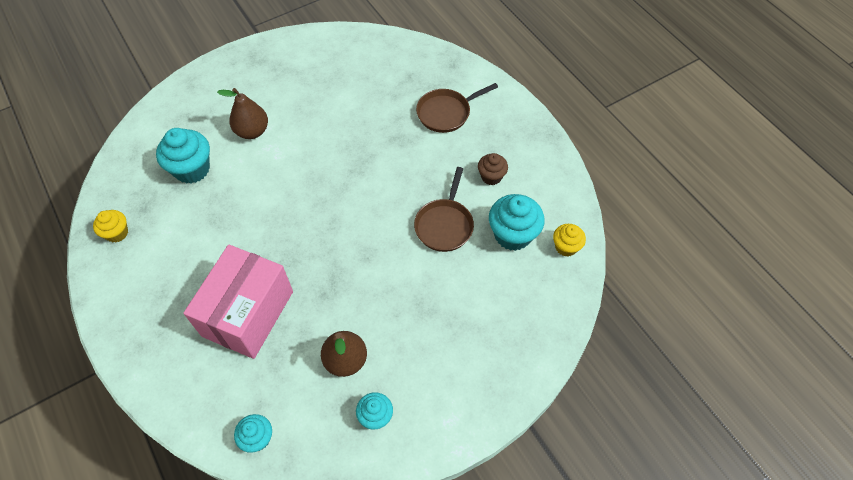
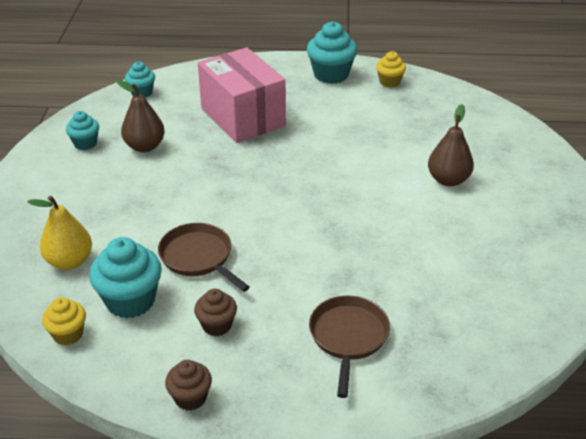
camera: 125 degrees right, 20 degrees down
(192, 169) = (428, 132): turquoise cupcake -> turquoise cupcake (331, 75)
(513, 300) = (69, 261): none -> yellow pear
(548, 156) = (190, 398): none -> brown cupcake

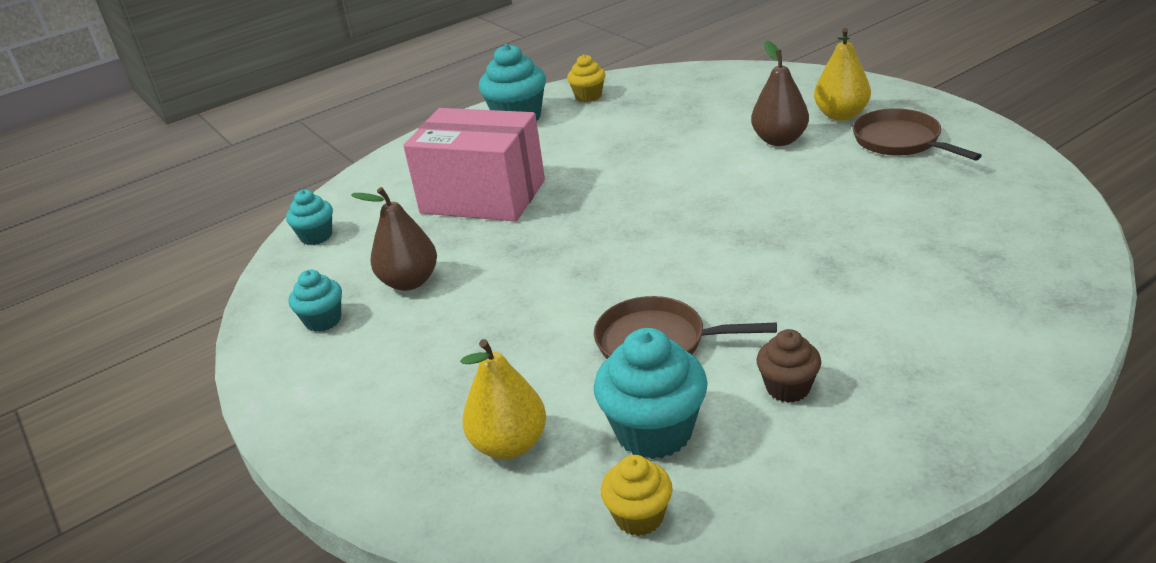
camera: 35 degrees left, 5 degrees down
(190, 398) = (883, 471): brown cupcake -> none
(348, 337) = (925, 311): brown pan -> brown pan (900, 141)
(514, 186) = (841, 115): none -> yellow pear

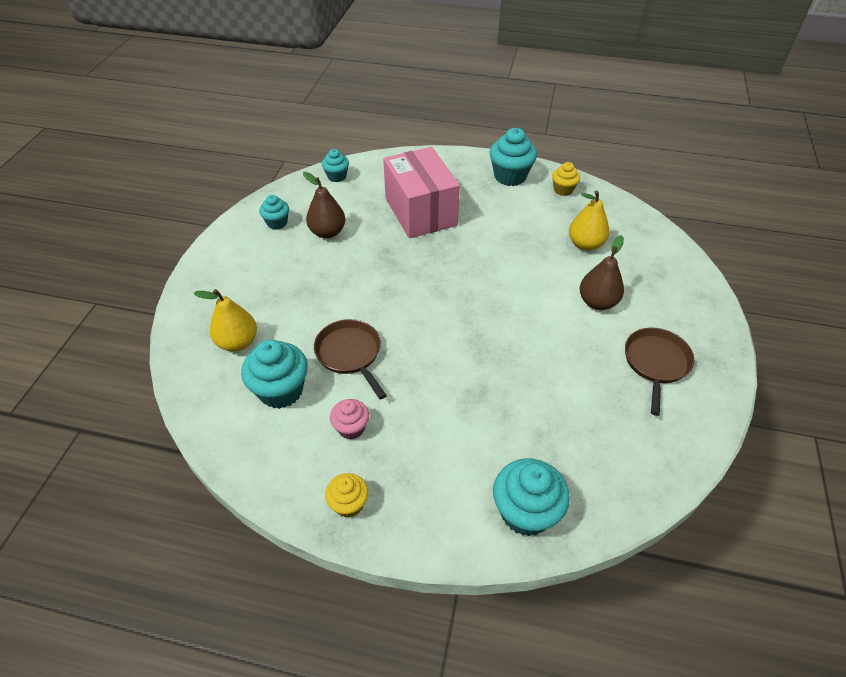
camera: 45 degrees right, 15 degrees up
(639, 517) = (220, 417): yellow cupcake -> yellow cupcake (349, 504)
(788, 388) = (351, 428): brown cupcake -> pink cupcake
(841, 115) = (660, 317): yellow pear -> yellow pear (585, 244)
(1035, 298) = (525, 512): none -> turquoise cupcake

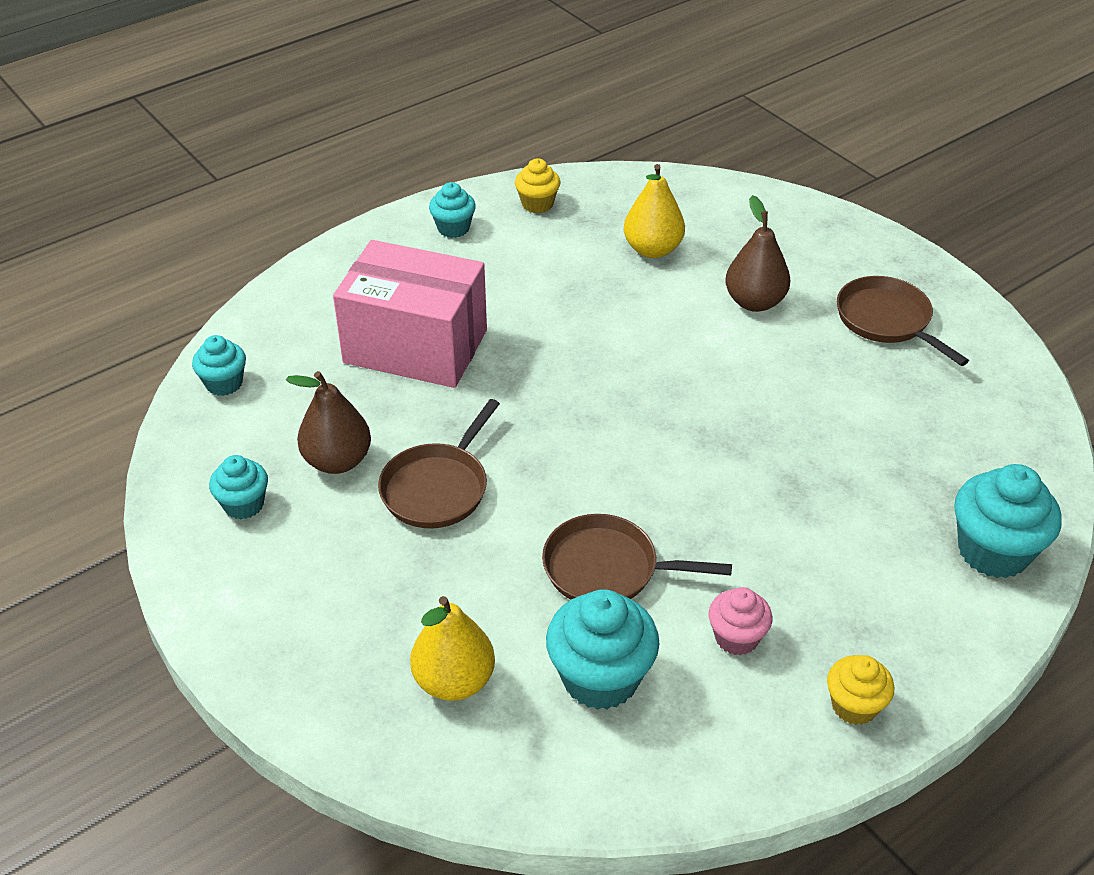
camera: 50 degrees left, 5 degrees down
(343, 270) = (437, 488): none -> brown pan
(510, 176) = (453, 228): turquoise cupcake -> turquoise cupcake, size x0.59

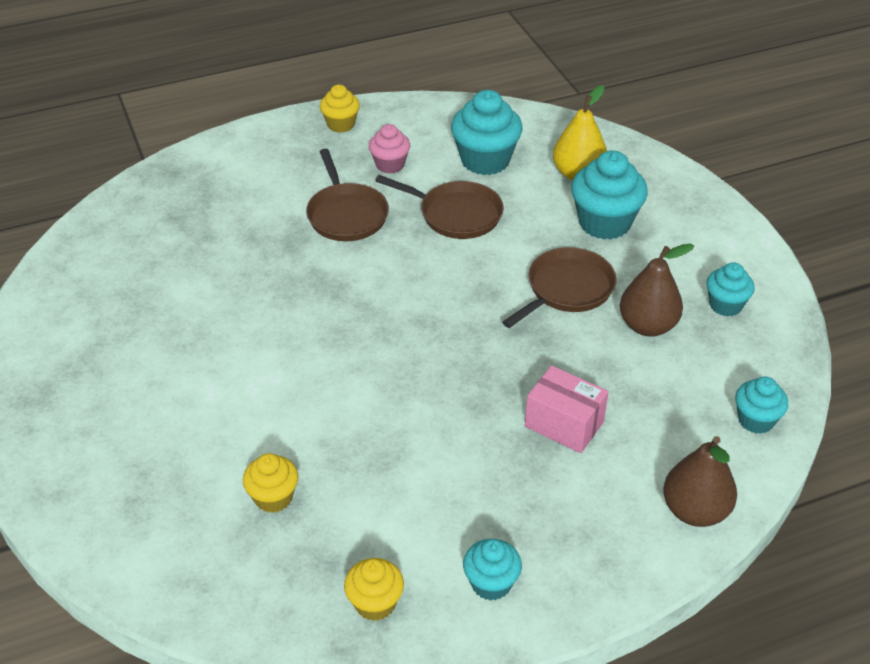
camera: 165 degrees left, 0 degrees up
(415, 346) = (564, 424): pink box -> pink box, size x0.53
(652, 249) = (273, 497): yellow pear -> yellow cupcake
(754, 302) = (210, 407): brown pear -> brown pear (695, 511)
(887, 320) = (102, 361): brown pan -> brown pan (346, 215)
(993, 551) = (187, 179): turquoise cupcake -> turquoise cupcake (604, 223)

